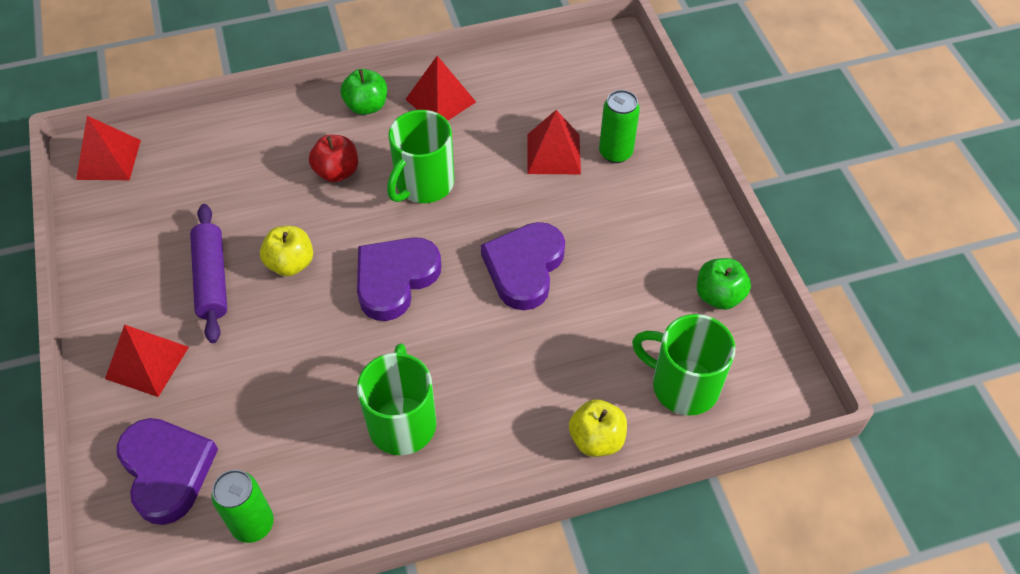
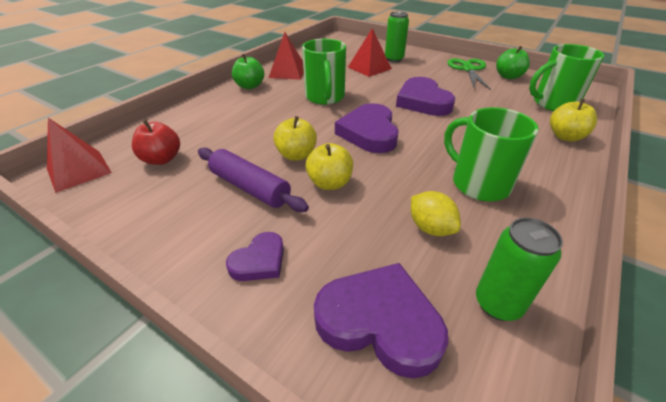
camera: 40 degrees left, 15 degrees down
(147, 362) = (259, 261): red pyramid -> purple heart
(278, 322) = (330, 183): none -> yellow apple
(295, 431) = (430, 228): none -> yellow lemon
(337, 172) = (268, 111): red apple -> red apple (162, 159)
(686, 244) = (468, 69): none -> green scissors

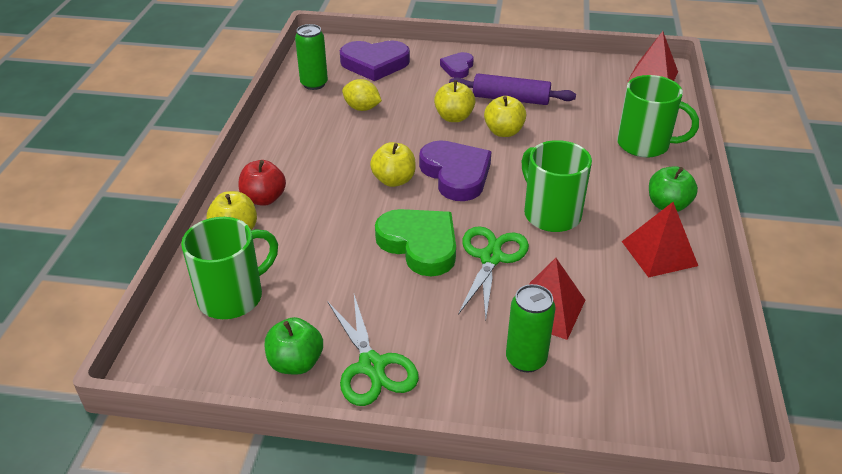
camera: 155 degrees right, 0 degrees up
(162, 159) = (608, 99): red apple -> red apple (264, 199)
(382, 88) = (491, 258): none -> green scissors
(423, 101) = (420, 245): purple heart -> green heart
(424, 141) = (394, 180): none -> yellow apple
(478, 183) = (331, 149): green mug -> green mug (645, 145)

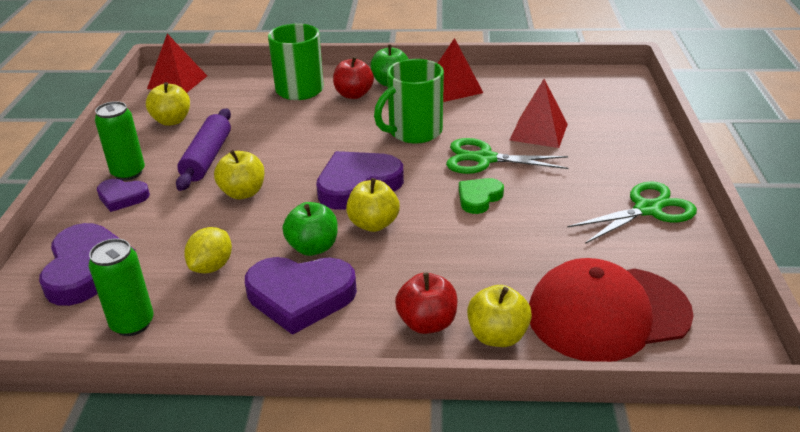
camera: 95 degrees left, 5 degrees down
(233, 297) = (608, 313): green mug -> red cap
(296, 363) = (670, 252): green apple -> green apple (313, 247)
(315, 144) = (300, 296): none -> purple heart
(420, 245) = (479, 198): green heart -> green heart, size x0.56
(504, 132) = (275, 160): yellow apple -> yellow apple (172, 121)
(526, 359) = (597, 140): green can -> green can (128, 173)
(634, 178) = (353, 95): none -> red apple

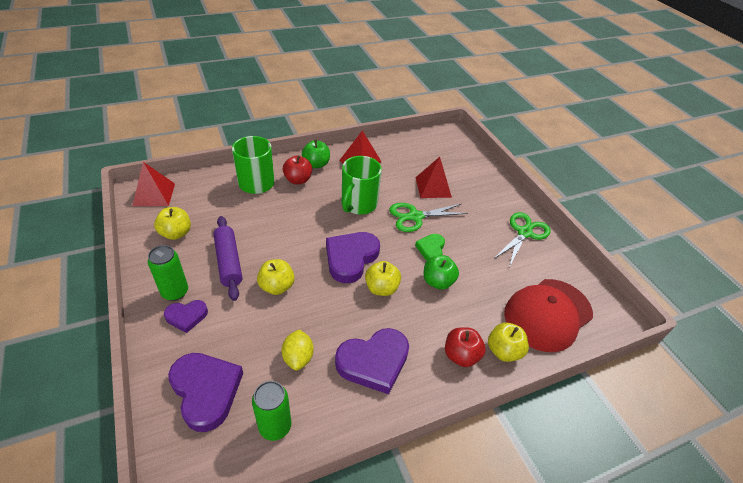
camera: 30 degrees left, 10 degrees up
(313, 247) = (355, 319): green apple -> green apple (438, 281)

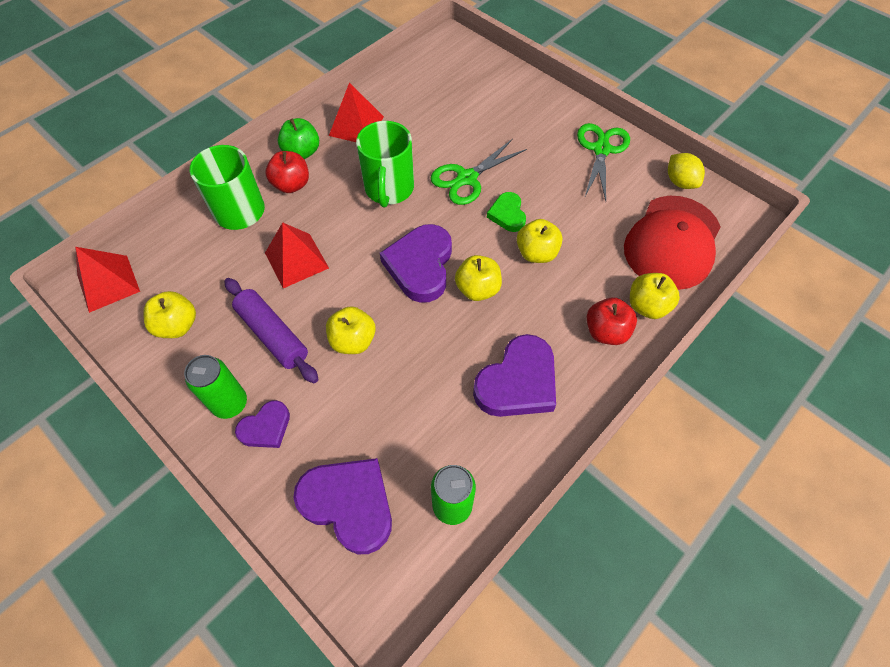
camera: 20 degrees left, 15 degrees up
(298, 357) = (431, 416): yellow lemon -> yellow lemon (680, 182)
(433, 187) = (467, 129): red pyramid -> red pyramid (296, 260)
(438, 281) = (536, 253): green apple -> yellow apple

